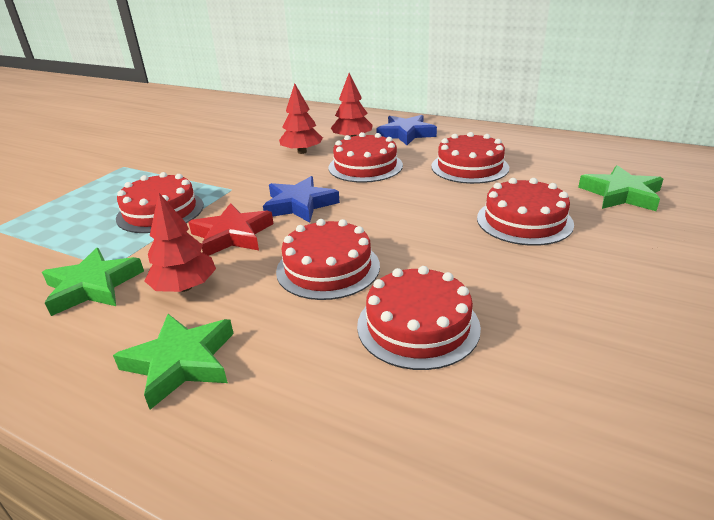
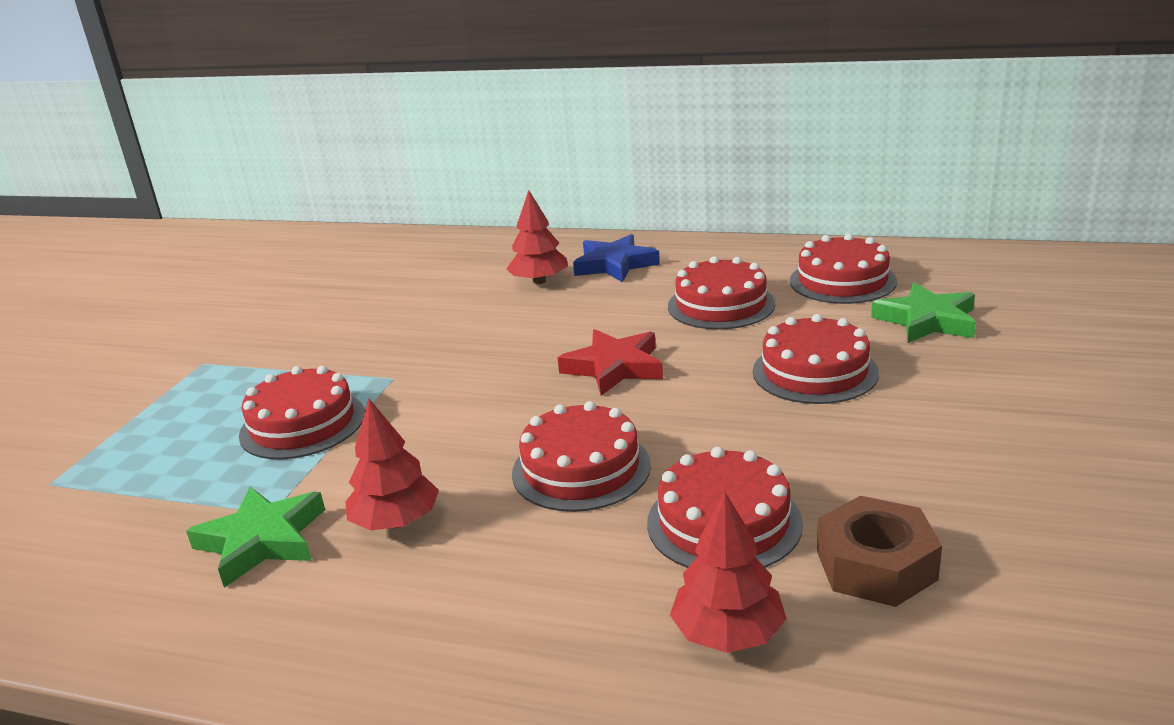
camera: 10 degrees left, 5 degrees down
(181, 362) = (440, 614): green star -> none
(232, 235) = (427, 443): red star -> red star (614, 367)
(299, 205) = (504, 388): blue star -> none
(302, 152) = (472, 309): red tree -> red tree (728, 634)
(365, 166) = (575, 321): red cake -> red cake (842, 281)
(530, 383) = (876, 565): none -> brown nut

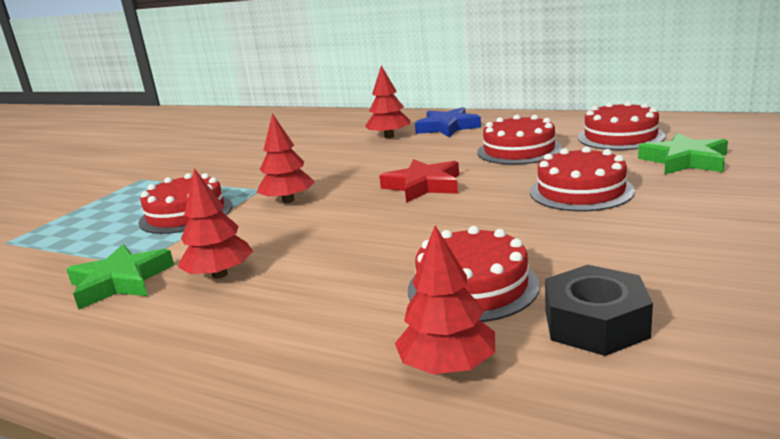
camera: 10 degrees right, 5 degrees down
(439, 397) = (288, 200): none -> red tree
(581, 469) = (372, 247): red cake -> none
(876, 565) = (595, 324): brown nut -> black nut

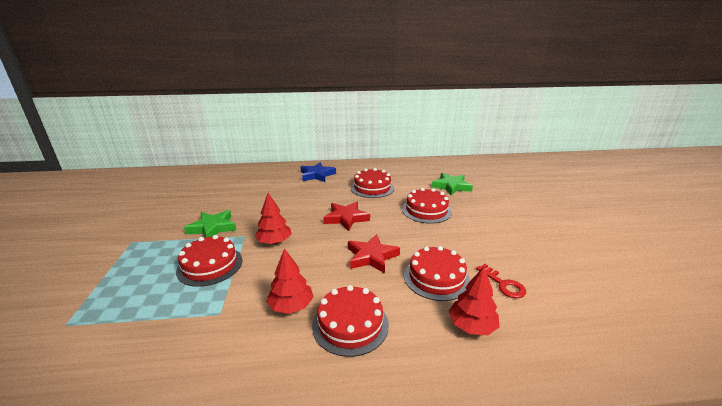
camera: 35 degrees left, 5 degrees up
(121, 282) = (224, 330): green star -> green star (213, 228)
(389, 136) = (288, 185): red tree -> none
(400, 239) = (371, 257): none -> red star
(595, 324) = (503, 284): black nut -> red key
(620, 137) = (411, 174): red cake -> red cake (350, 324)

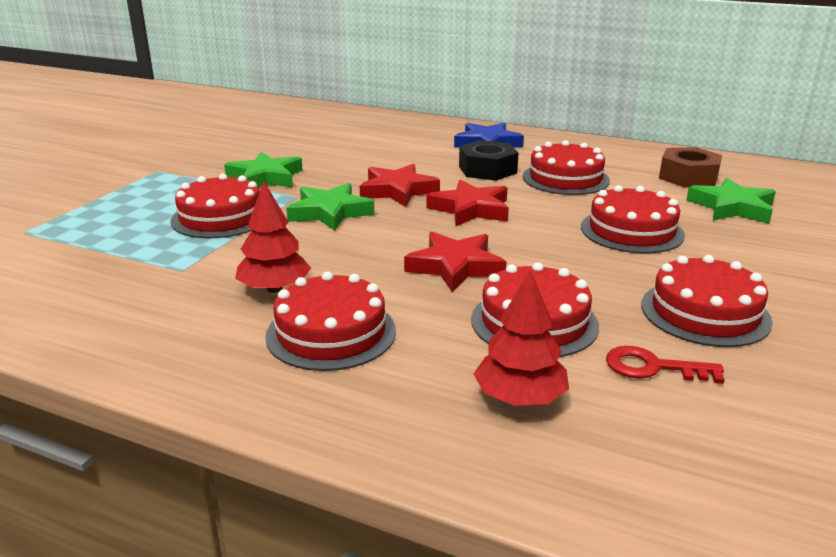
camera: 30 degrees right, 0 degrees up
(274, 242) = (329, 212): red tree -> green star
(298, 216) = (398, 191): none -> red star
(332, 191) = (487, 170): none -> black nut
(420, 174) = (688, 177): none -> brown nut
(493, 246) = (705, 312): none -> red cake
(503, 284) = (653, 367): red key -> red key turned 105 degrees clockwise

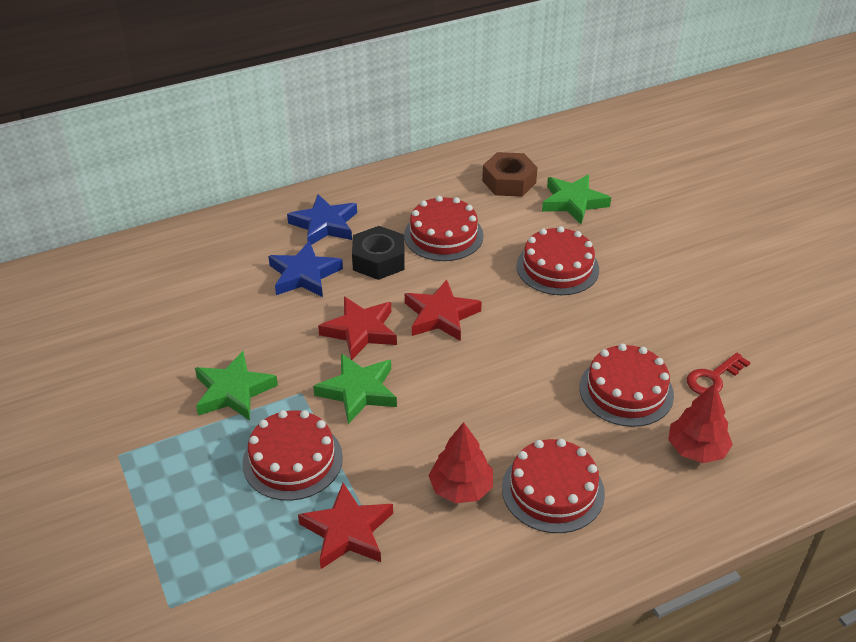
camera: 50 degrees left, 15 degrees up
(422, 156) = (304, 275): none -> blue star
(455, 267) = (522, 379): red star -> red star (347, 531)
(705, 312) = (680, 316): red cake -> none

